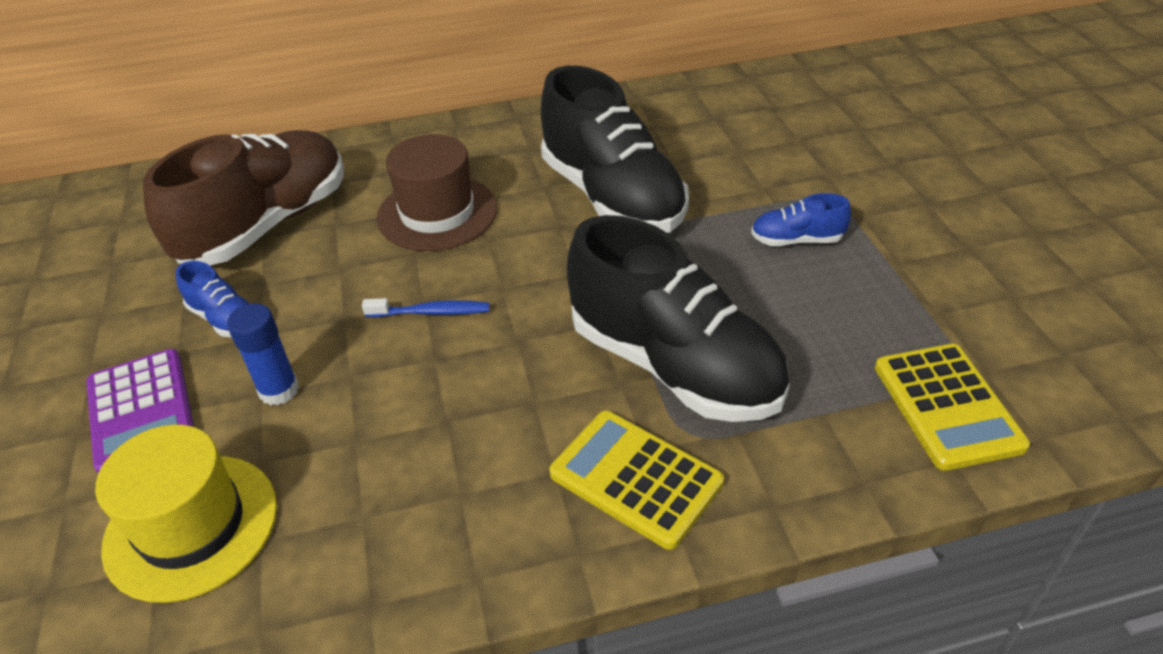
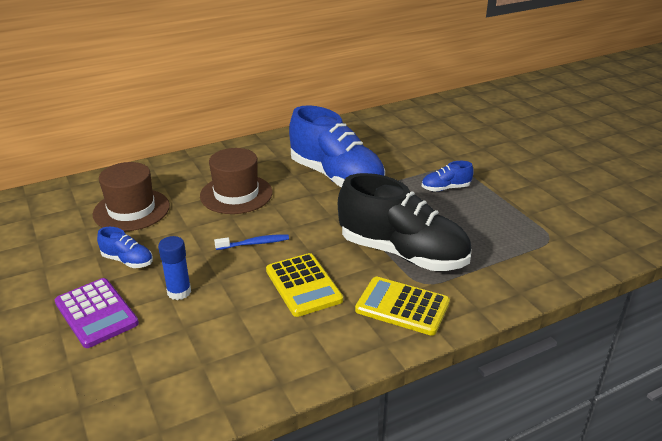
camera: 15 degrees left, 10 degrees down
(191, 526) = (156, 364): yellow hat -> none
(267, 225) = (131, 210): brown shoe -> brown hat
(612, 197) = (336, 177): black shoe -> blue shoe
(947, 406) = (548, 254): yellow calculator -> yellow calculator (303, 285)

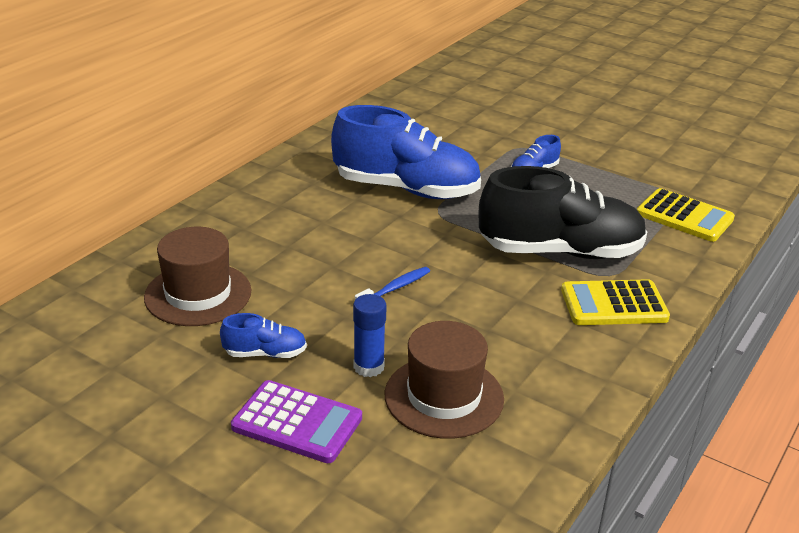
camera: 30 degrees left, 0 degrees up
(236, 194) = (311, 239): brown hat -> brown hat (444, 397)
(303, 285) = (496, 315): yellow calculator -> yellow calculator (684, 216)

